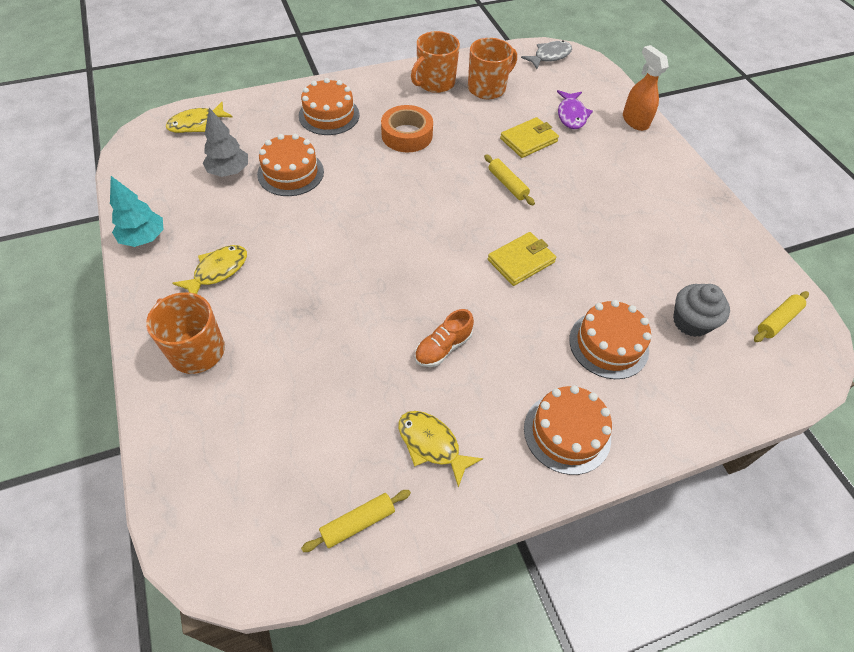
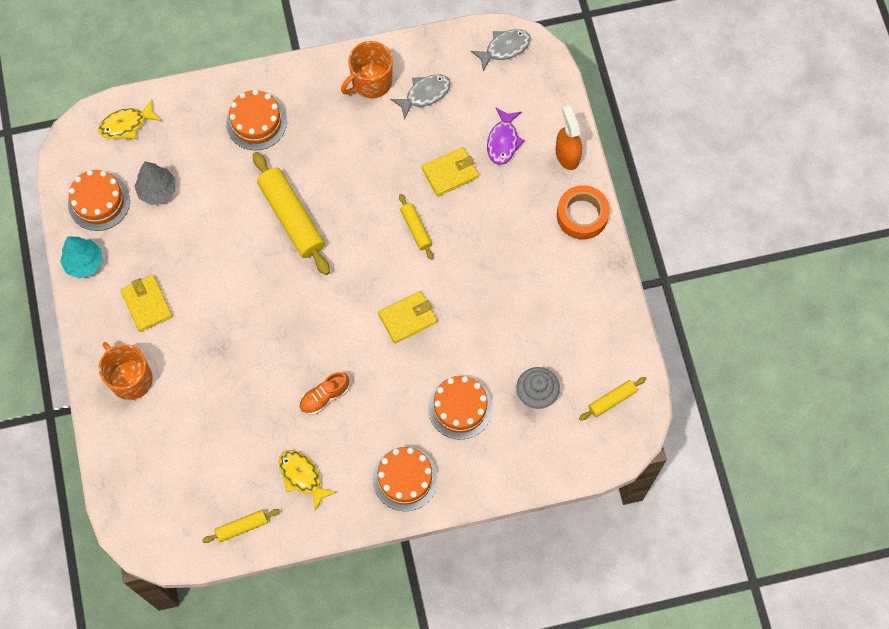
camera: 10 degrees right, 15 degrees up
(217, 271) = (147, 304): yellow fish -> yellow wallet
(290, 173) = (214, 197): orange cake -> orange cake (99, 202)
(376, 184) = (292, 217): none -> yellow rolling pin
(407, 135) = (330, 156): orange tape -> orange tape (582, 215)
(487, 88) = (425, 94): orange mug -> grey fish

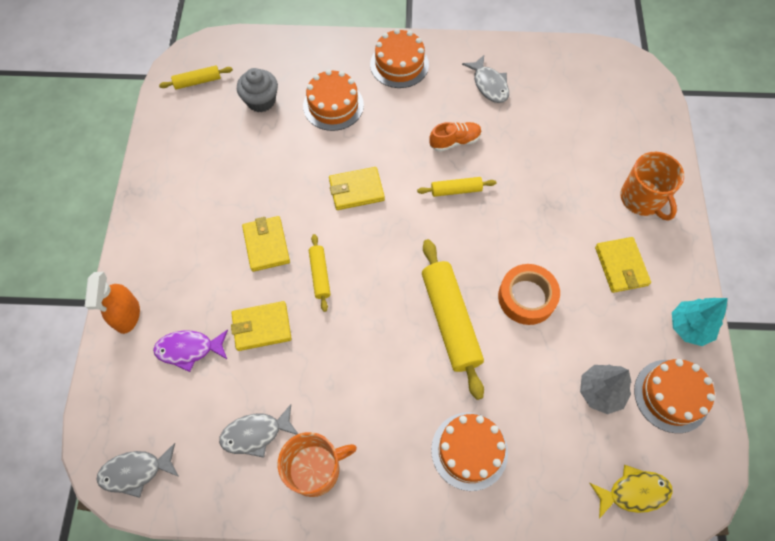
camera: 165 degrees left, 5 degrees down
(242, 527) = (548, 60): yellow rolling pin -> yellow rolling pin (456, 190)
(302, 476) = (489, 85): yellow fish -> grey fish
(473, 244) = (266, 245): none -> yellow wallet
(503, 141) = (189, 349): purple fish -> purple fish turned 120 degrees counterclockwise
(582, 215) = (144, 246): orange tape -> orange tape (526, 297)

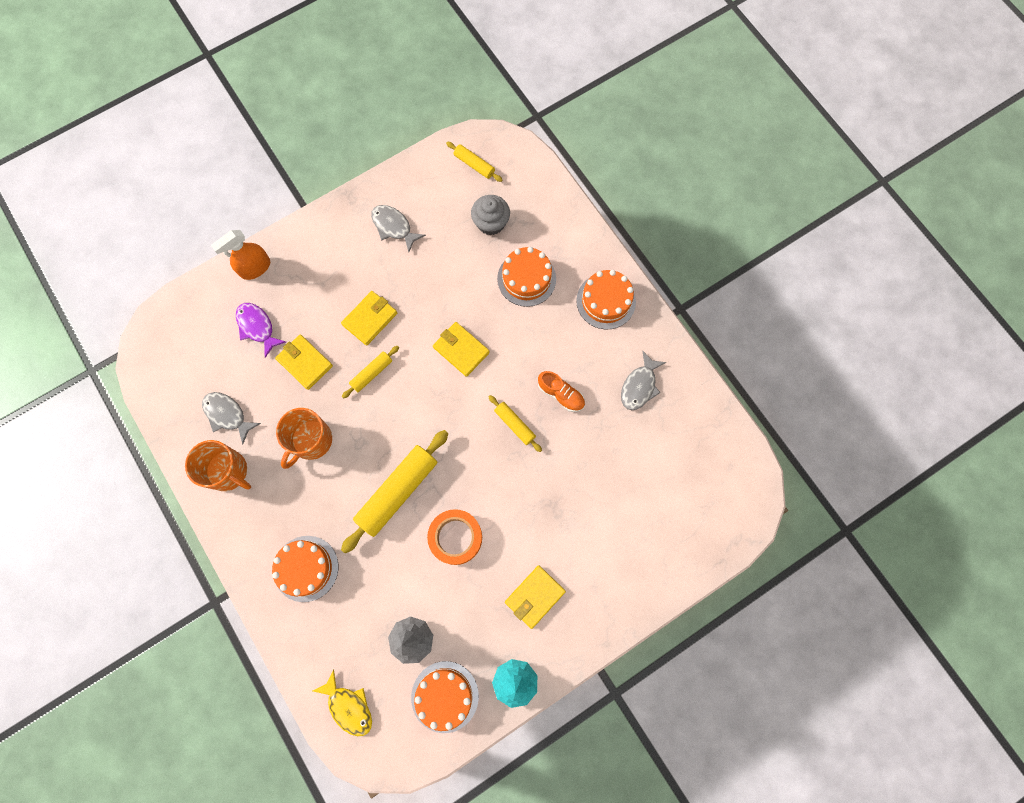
camera: 55 degrees right, 10 degrees up
(136, 471) = (156, 358): grey fish -> grey fish (394, 227)
(642, 199) = (613, 579): orange mug -> orange mug (311, 441)

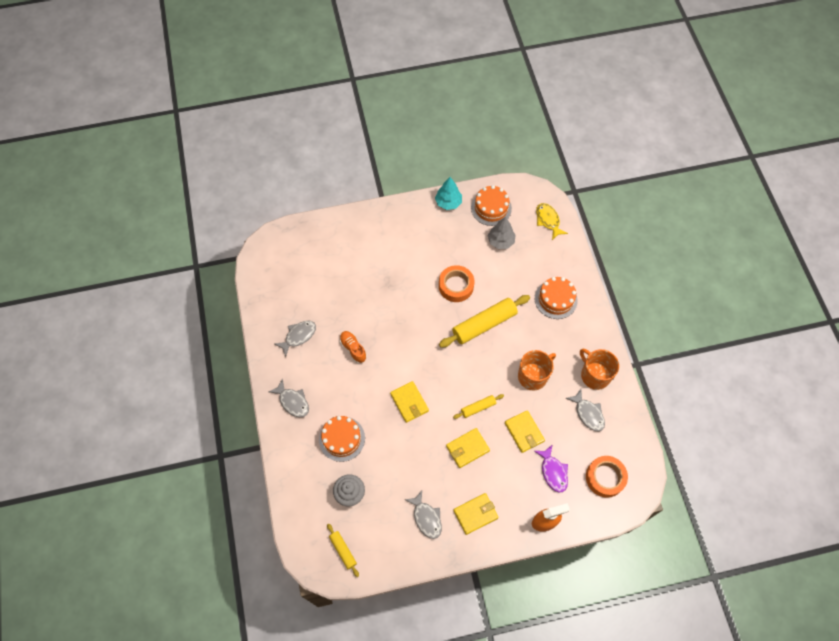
camera: 160 degrees left, 10 degrees down
(192, 341) = (605, 478): none -> orange tape
(514, 425) = (392, 340): yellow rolling pin -> none
(534, 596) = (420, 239): yellow wallet -> yellow wallet (475, 514)
(606, 301) = (293, 402): orange cake -> grey fish

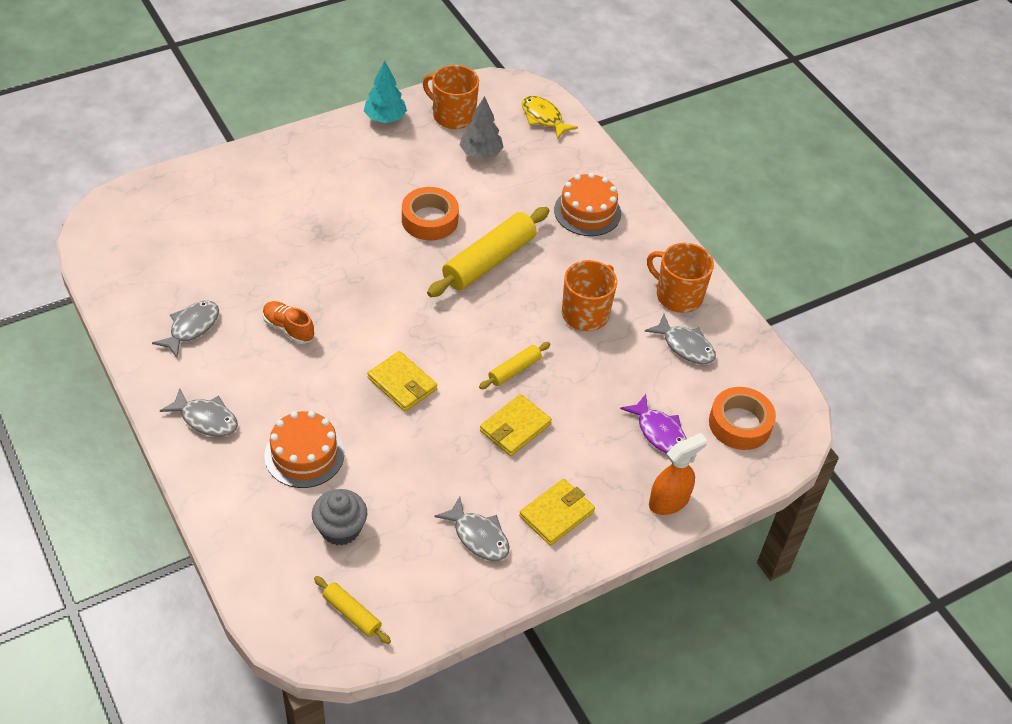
camera: 20 degrees left, 15 degrees down
(491, 208) = (453, 115): orange cake -> orange mug
(524, 432) = (596, 388): yellow wallet -> none

